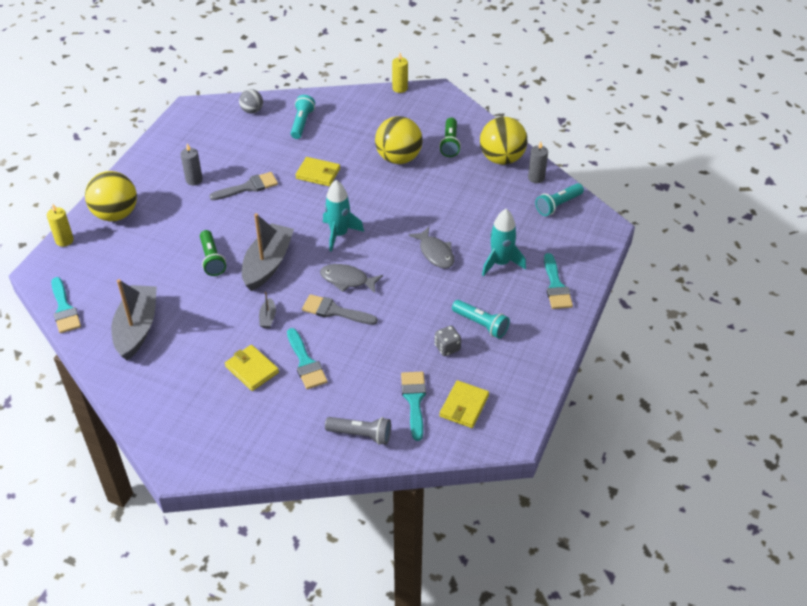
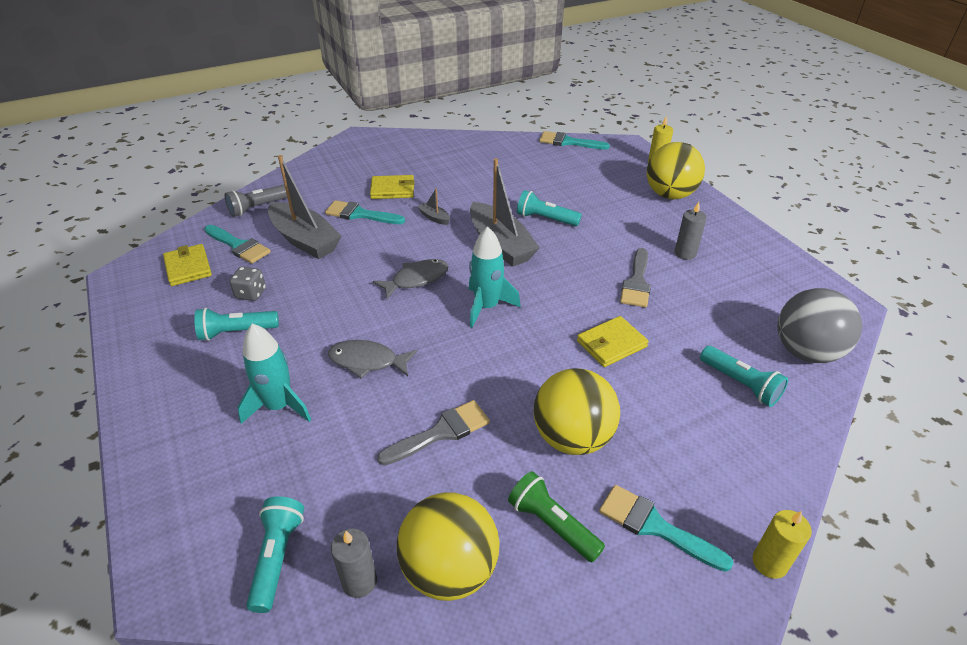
camera: 130 degrees right, 5 degrees down
(137, 328) = (507, 161): grey boat -> grey boat (304, 240)
(212, 259) = (545, 219): green flashlight -> turquoise flashlight
(252, 111) = (806, 352): grey ball -> grey ball, size x1.87
(334, 311) = (390, 253): grey brush -> grey brush (441, 432)
(556, 286) = (181, 430): turquoise brush -> turquoise brush (655, 526)

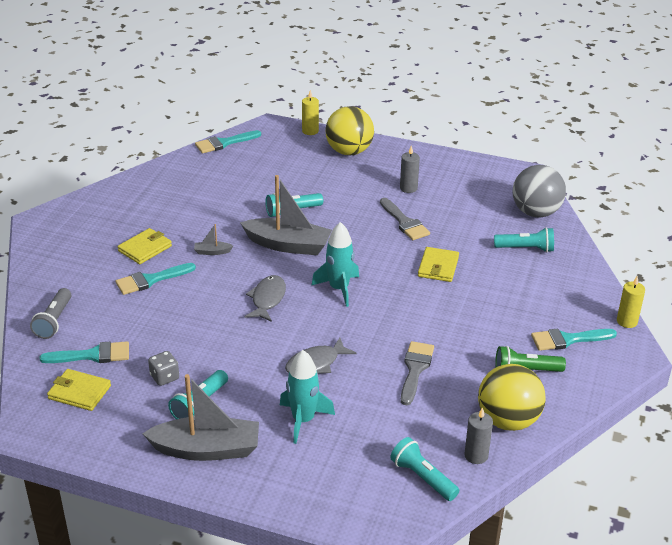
camera: 45 degrees left, 5 degrees down
(304, 240) = (139, 321): grey boat -> grey boat (207, 449)
(572, 437) = (482, 327): yellow ball -> none

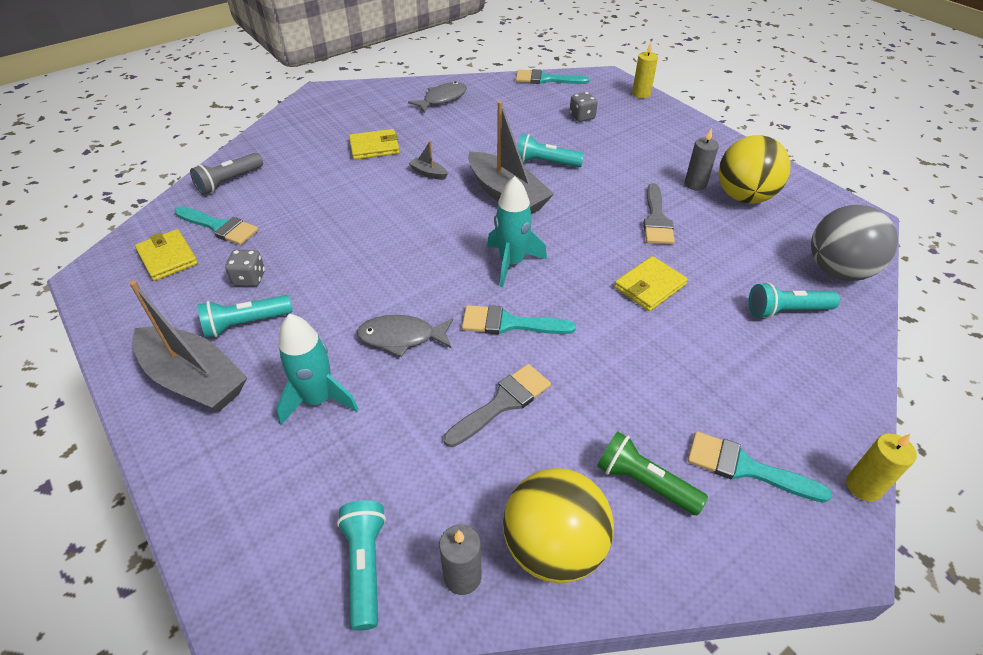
camera: 35 degrees right, 10 degrees up
(151, 280) = (346, 178): turquoise brush -> turquoise brush (509, 323)
(267, 299) = (428, 242): grey fish -> grey fish (442, 99)
(284, 165) = (582, 117): none -> grey dice
(349, 151) = (663, 125): yellow ball -> yellow ball (744, 197)
(526, 248) = (786, 311): turquoise flashlight -> turquoise flashlight turned 135 degrees clockwise

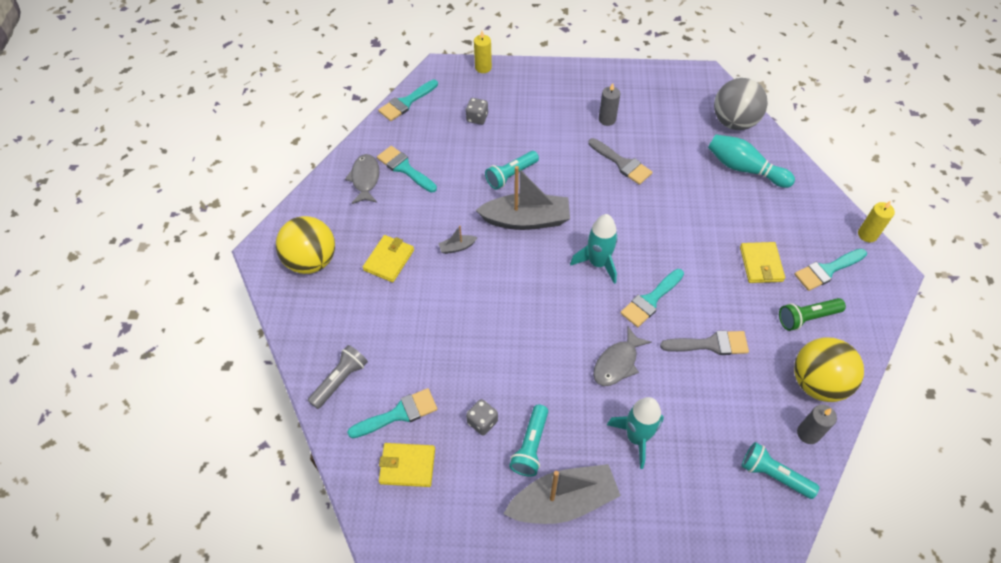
camera: 50 degrees left, 10 degrees up
(229, 182) = (340, 380): grey flashlight -> grey flashlight turned 135 degrees counterclockwise
(478, 110) = (404, 168): none -> turquoise brush
(502, 403) = (710, 344): grey brush -> grey brush turned 90 degrees clockwise
(649, 286) = (676, 211): yellow wallet -> yellow wallet (761, 264)
(744, 197) = (640, 108): yellow ball -> yellow ball (311, 261)
(786, 311) = (744, 169): turquoise flashlight -> turquoise bowling pin

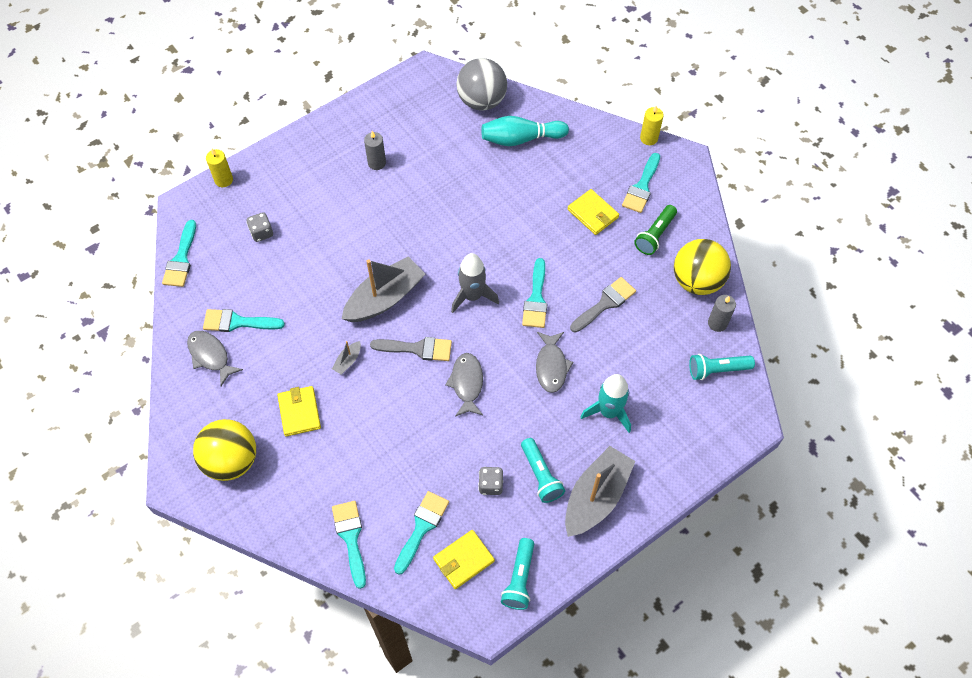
camera: 40 degrees left, 5 degrees up
(340, 380) = (351, 538): grey flashlight -> turquoise brush
(511, 175) = (338, 267): turquoise flashlight -> turquoise flashlight (519, 579)
(534, 327) = (467, 383): none -> grey fish
(598, 263) = (472, 296): turquoise rocket -> grey rocket
(622, 163) = (421, 196): grey brush -> grey brush (417, 349)

